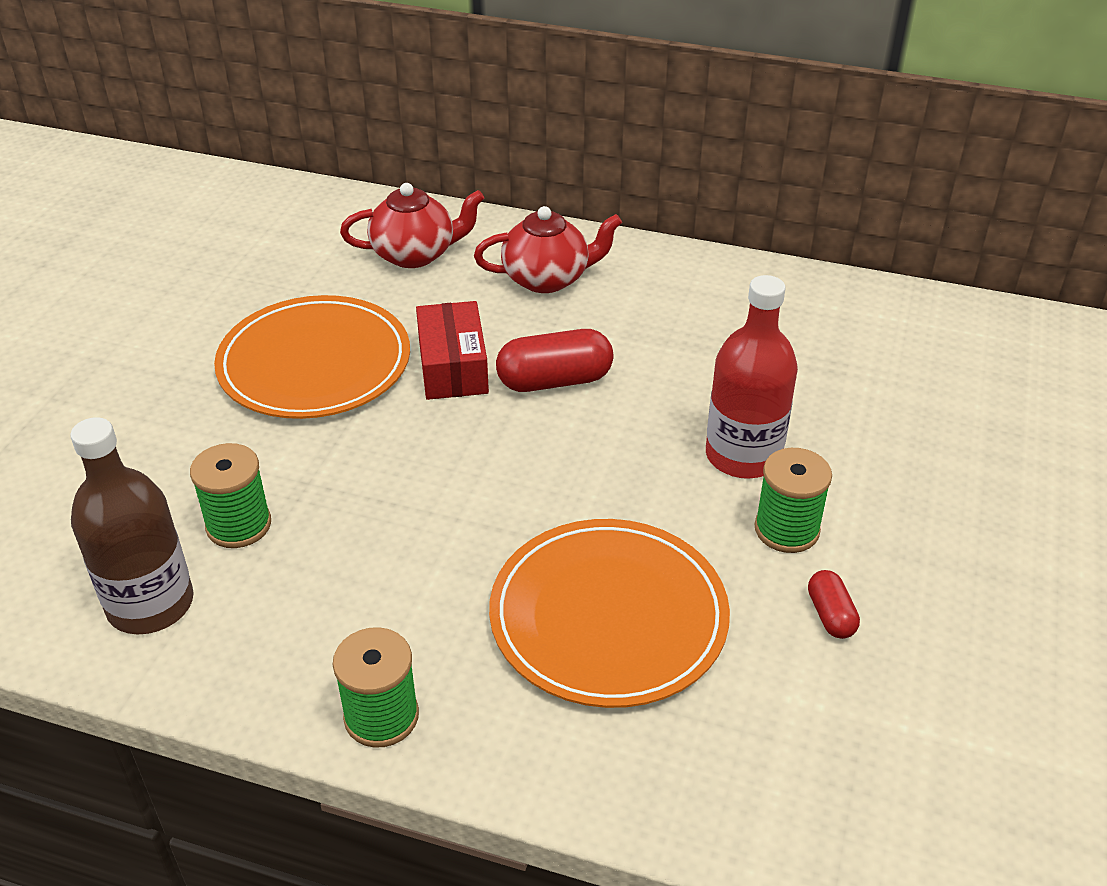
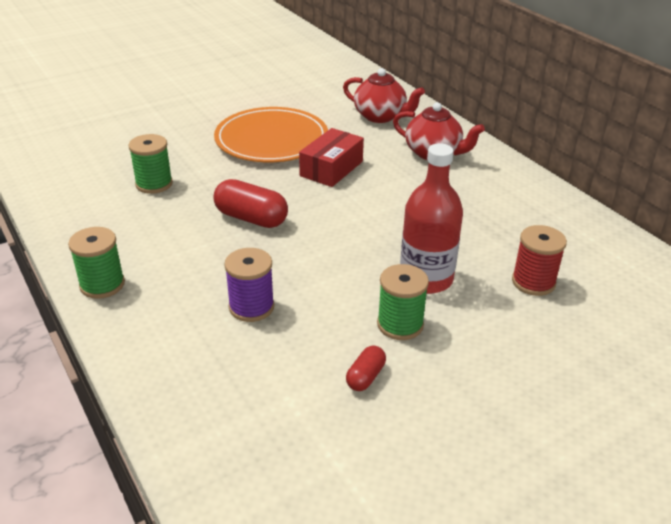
camera: 40 degrees right, 5 degrees down
(150, 604) = (83, 194): brown bottle -> none
(554, 381) = (372, 197): red capsule -> red capsule (251, 218)
(608, 616) = (251, 307): orange plate -> purple spool
(845, 394) = (533, 282): none -> red spool

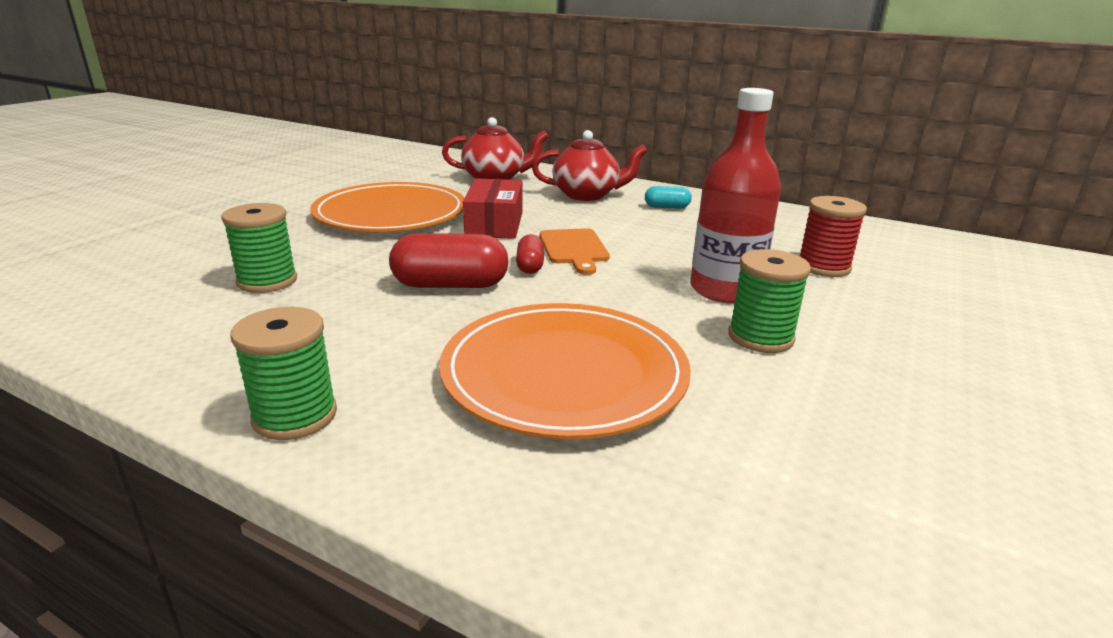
camera: 30 degrees left, 10 degrees down
(251, 307) = (564, 374): purple spool -> orange plate
(362, 208) = (574, 249): none -> orange cutting board
(365, 377) = (802, 401): red capsule -> red capsule (530, 266)
(484, 184) = (667, 207): none -> turquoise capsule

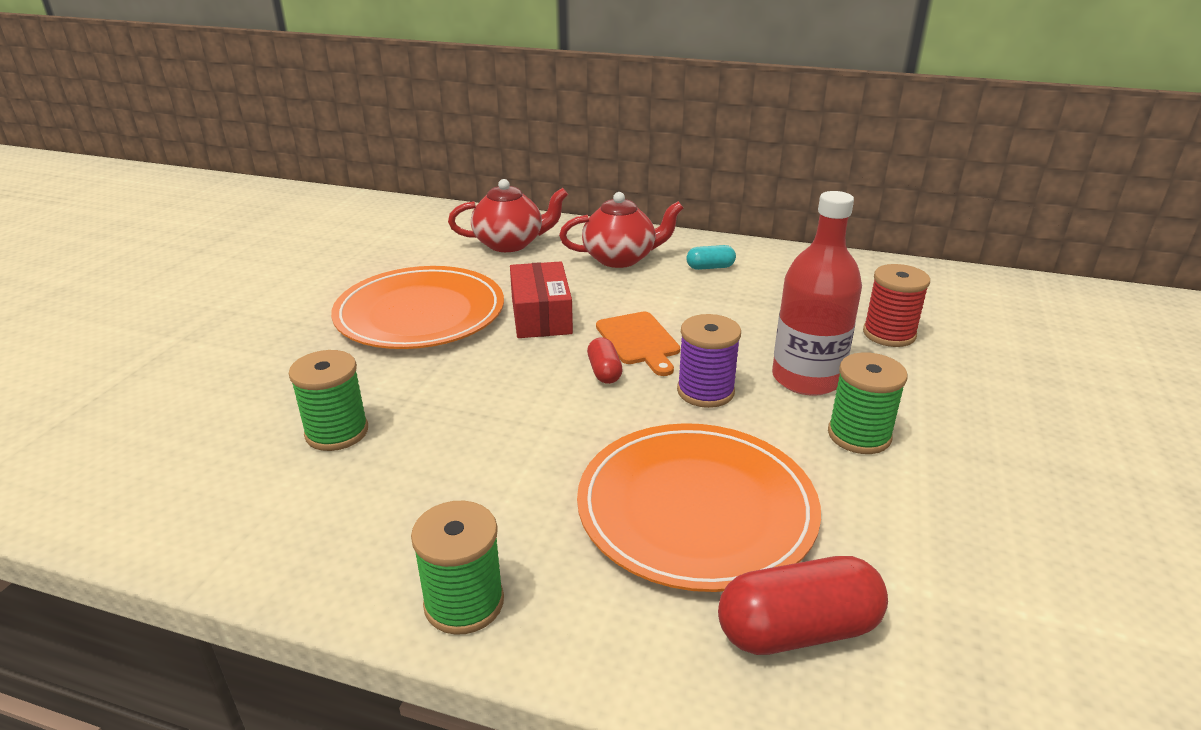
camera: 10 degrees left, 5 degrees up
(450, 285) = (534, 410): red capsule -> red capsule (797, 630)
(619, 289) = (705, 391): none -> purple spool

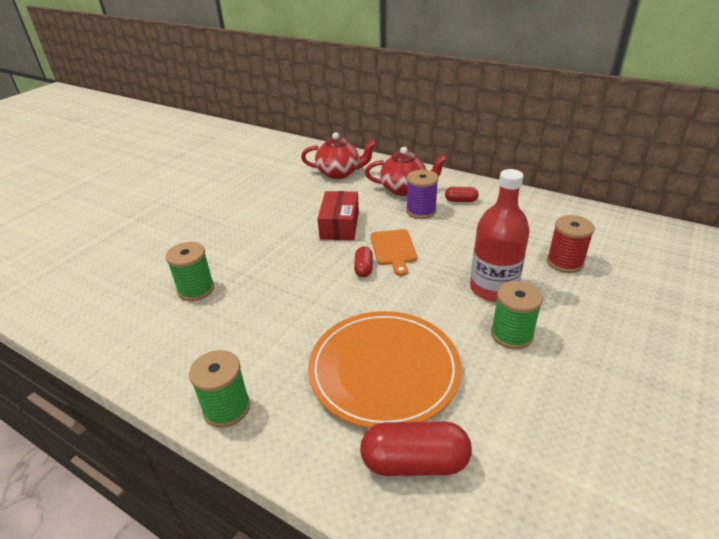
camera: 15 degrees right, 5 degrees up
(420, 313) = (269, 216): orange plate -> none
(705, 391) = (422, 290): purple spool -> purple spool (421, 211)
(710, 267) = (461, 200): turquoise capsule -> red capsule

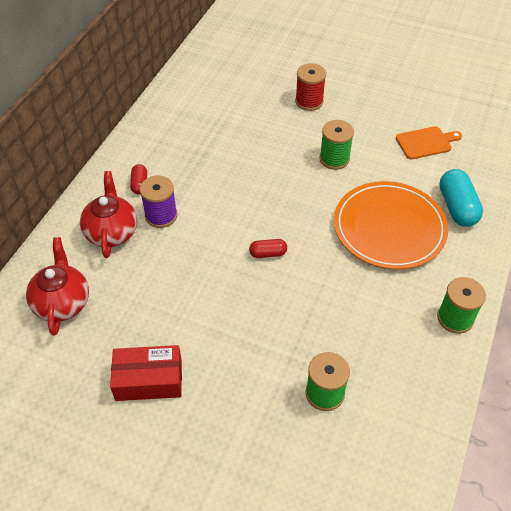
camera: 100 degrees left, 15 degrees up
(339, 225) = (192, 284): red box -> red box (149, 380)
(393, 249) = (234, 233): orange cutting board -> orange cutting board (426, 142)
(414, 462) = (457, 207): red capsule -> turquoise capsule
(493, 289) = (283, 166): red bottle -> none
(565, 262) = (242, 123): red spool -> red spool (309, 101)

